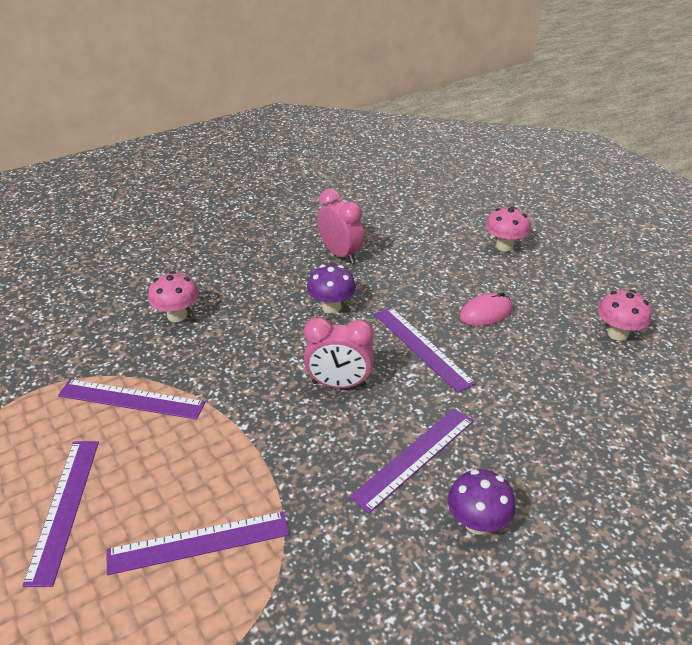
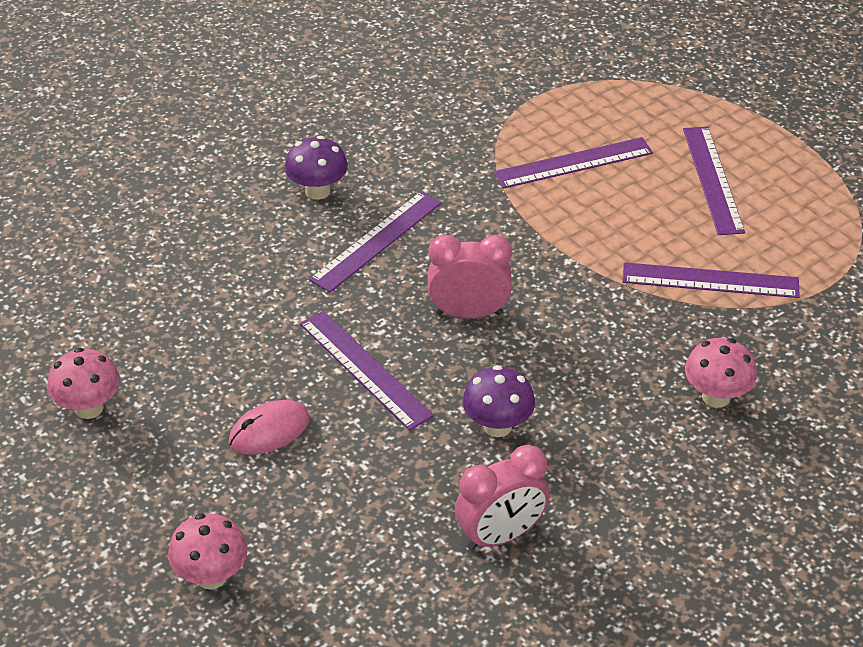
camera: 175 degrees right, 5 degrees up
(340, 254) = (500, 536): pink clock -> pink clock turned 75 degrees counterclockwise

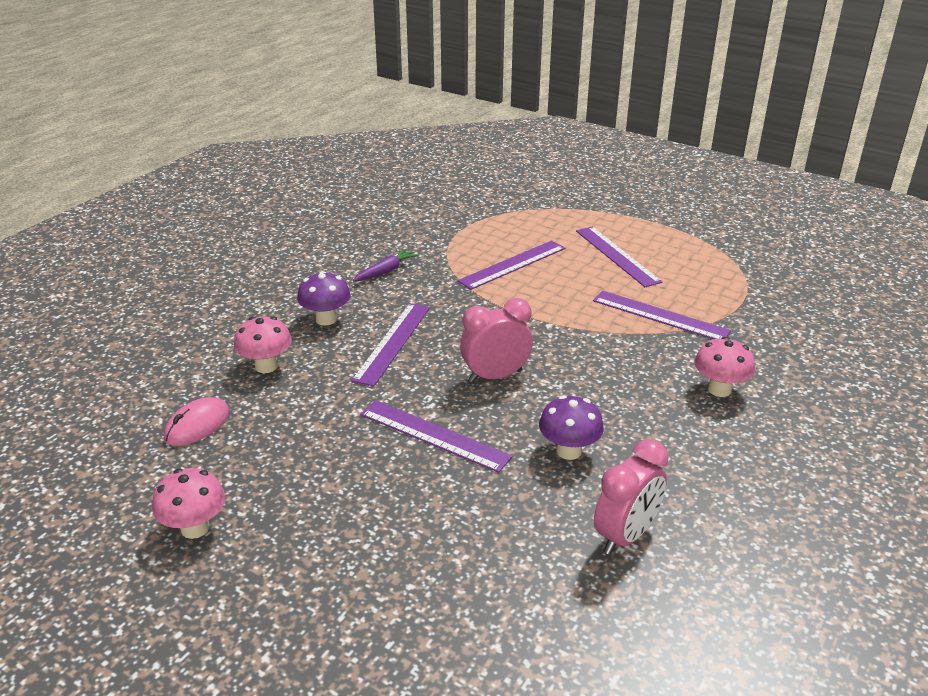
camera: 20 degrees left, 10 degrees down
(211, 576) = (385, 648): pink mushroom -> pink mushroom (266, 366)
(269, 431) = (376, 504): pink mouse -> pink mouse (197, 425)
(416, 138) = (386, 271): none -> purple carrot
(710, 281) = (660, 316): purple ruler -> purple ruler turned 45 degrees clockwise

